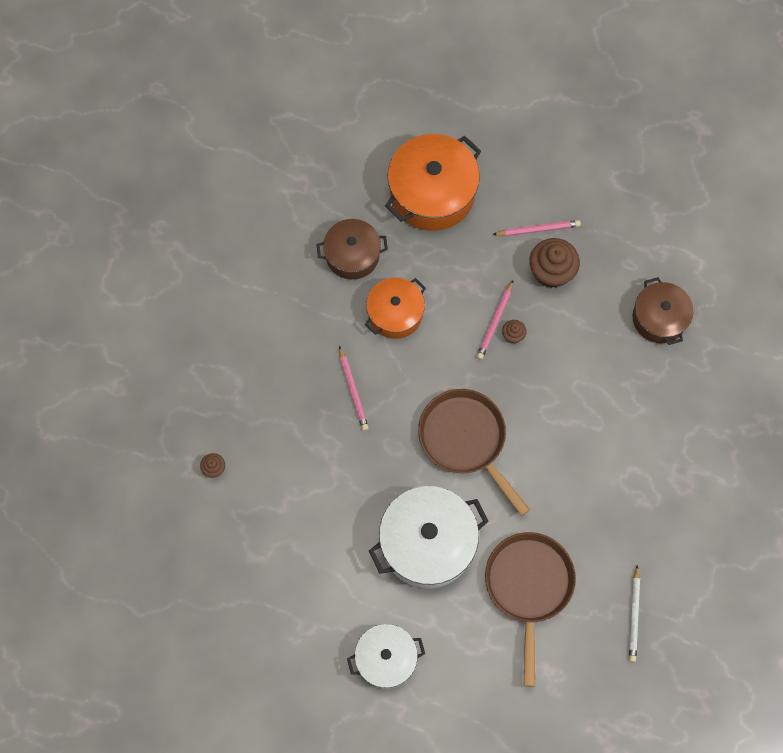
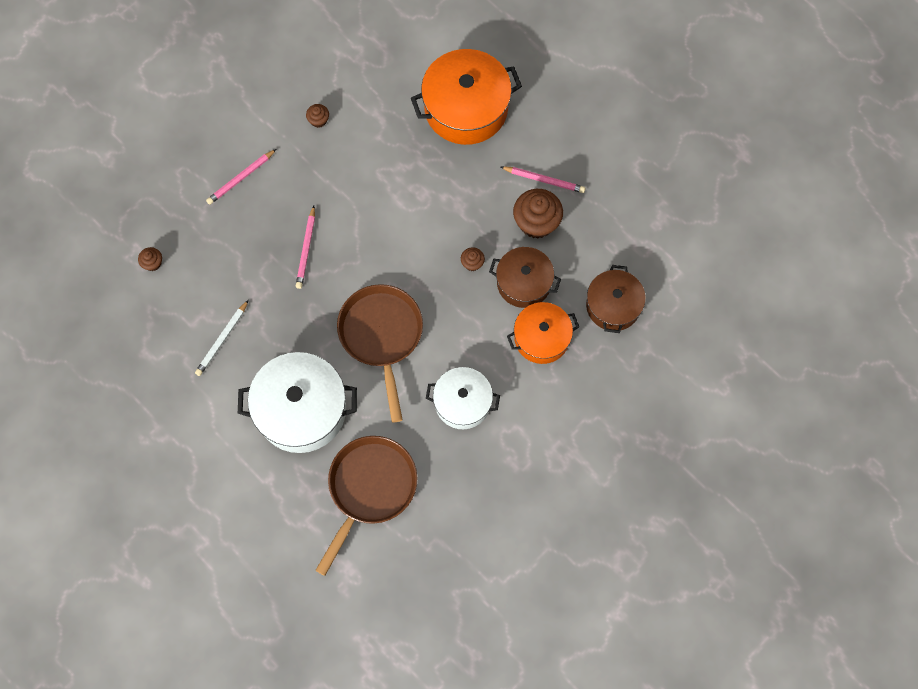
camera: 25 degrees right, 0 degrees up
(300, 263) = (318, 120): none -> brown cupcake
(352, 255) = (367, 132): brown pot -> brown pot (524, 283)
(386, 658) = (213, 492): white pot -> white pot (462, 402)
(395, 313) = (378, 199): orange pot -> orange pot (541, 338)
(495, 322) = (462, 244): pink pencil -> pink pencil (241, 178)
(634, 615) = (450, 557): white pencil -> white pencil (222, 340)

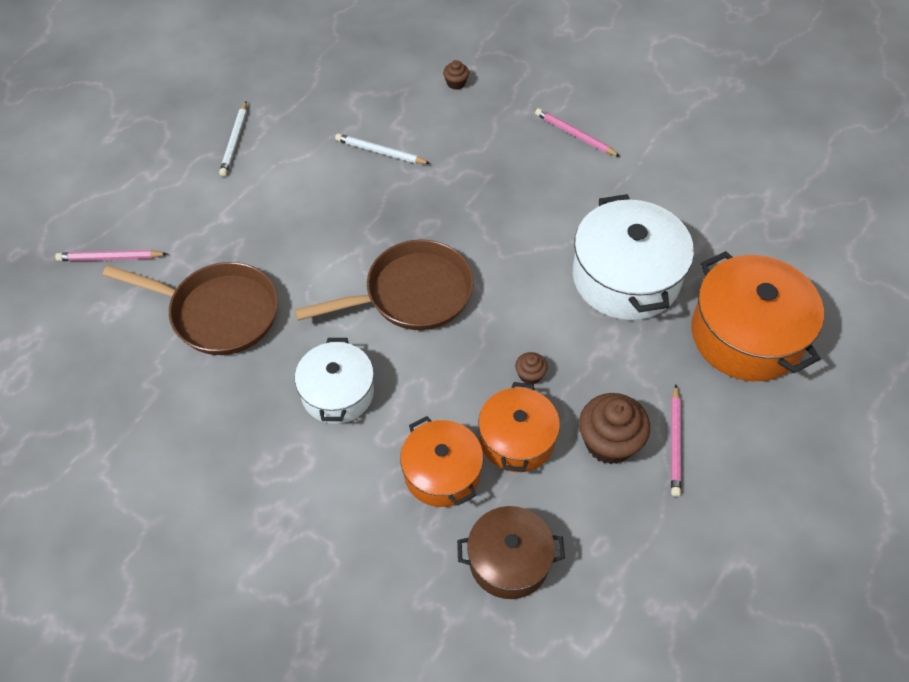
camera: 80 degrees right, 15 degrees down
(178, 465) = (235, 141): none -> white pencil
(301, 410) = (308, 233): white pot -> white pot (626, 277)
(306, 249) = (505, 205): pink pencil -> pink pencil (110, 258)
(318, 120) = (671, 190): brown cupcake -> none
(524, 283) = (517, 439): brown pot -> orange pot

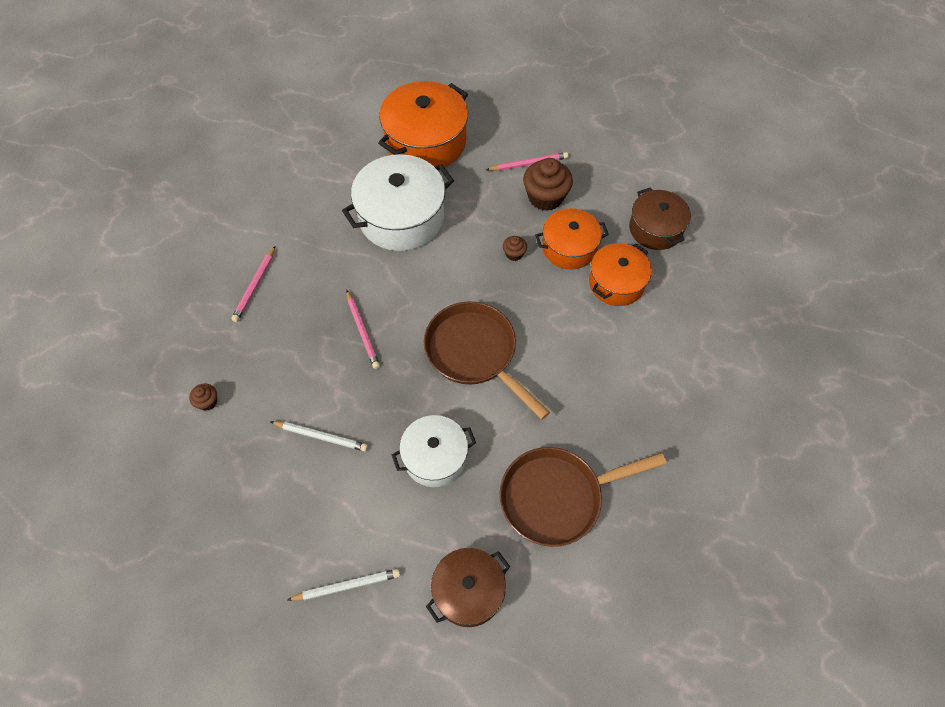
camera: 110 degrees left, 5 degrees up
(110, 258) = (541, 634): pink pencil -> pink pencil (362, 331)
(178, 218) = (468, 591): none -> brown pot
(218, 313) = (557, 497): brown pan -> brown pan turned 105 degrees counterclockwise
(337, 393) = (588, 372): white pot -> white pot (435, 457)
(380, 152) = (321, 436): white pencil -> white pencil turned 75 degrees counterclockwise

